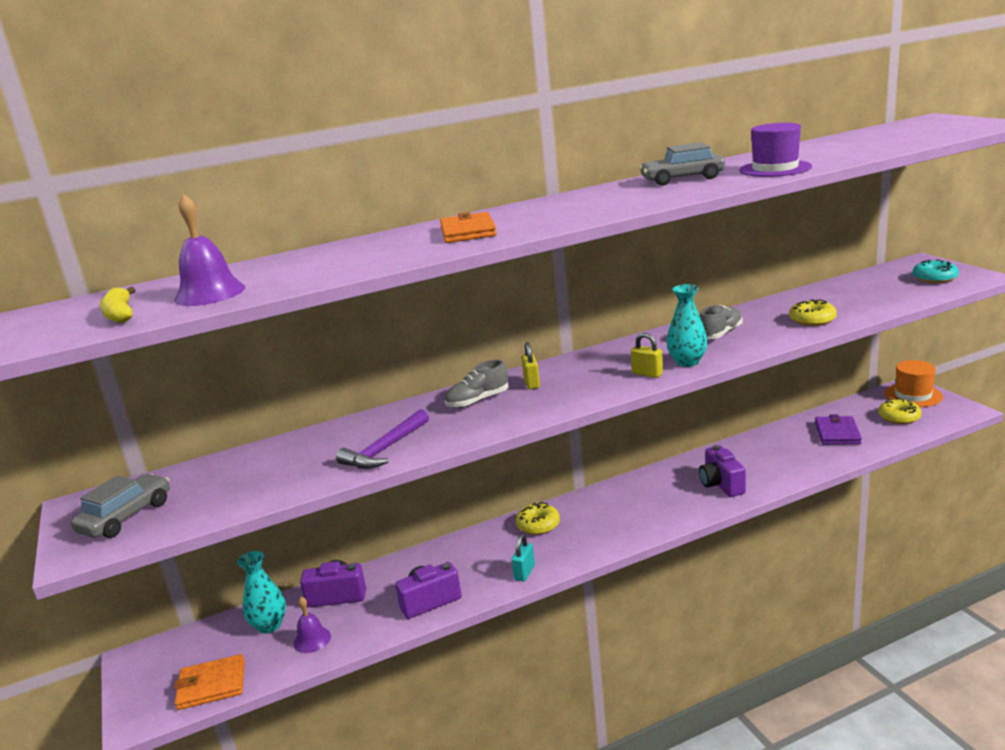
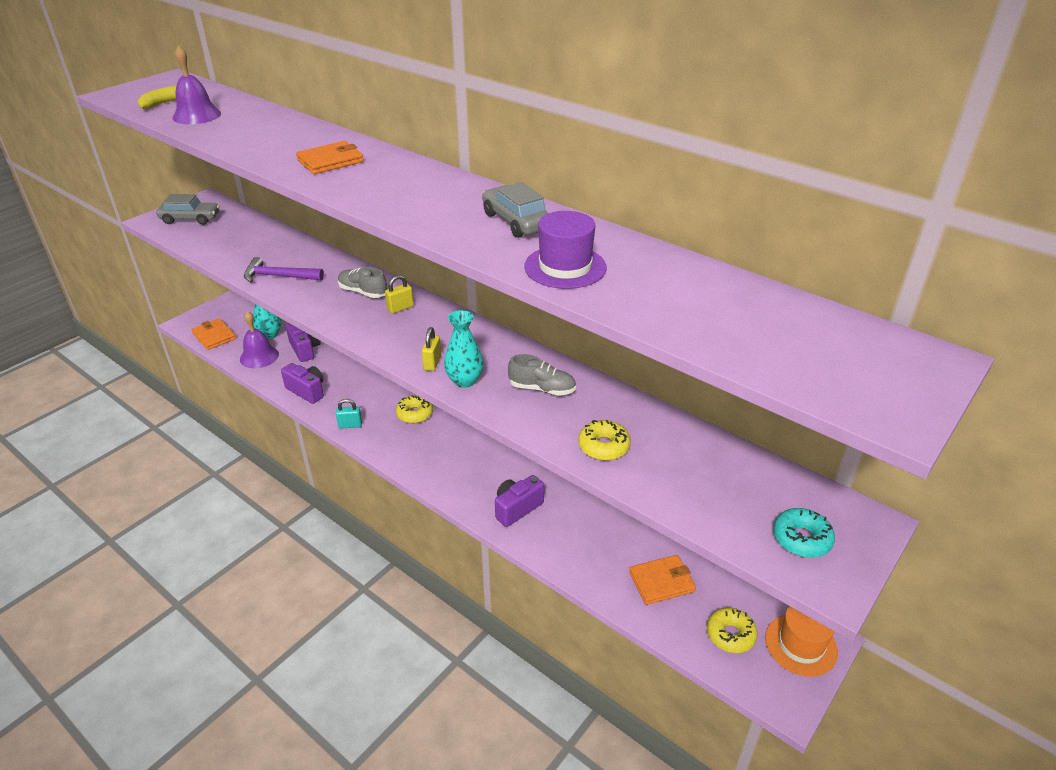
camera: 60 degrees right, 15 degrees up
(312, 640) = (259, 356): purple bell -> purple bell, size x1.55
(837, 433) = (661, 581): purple wallet -> orange wallet

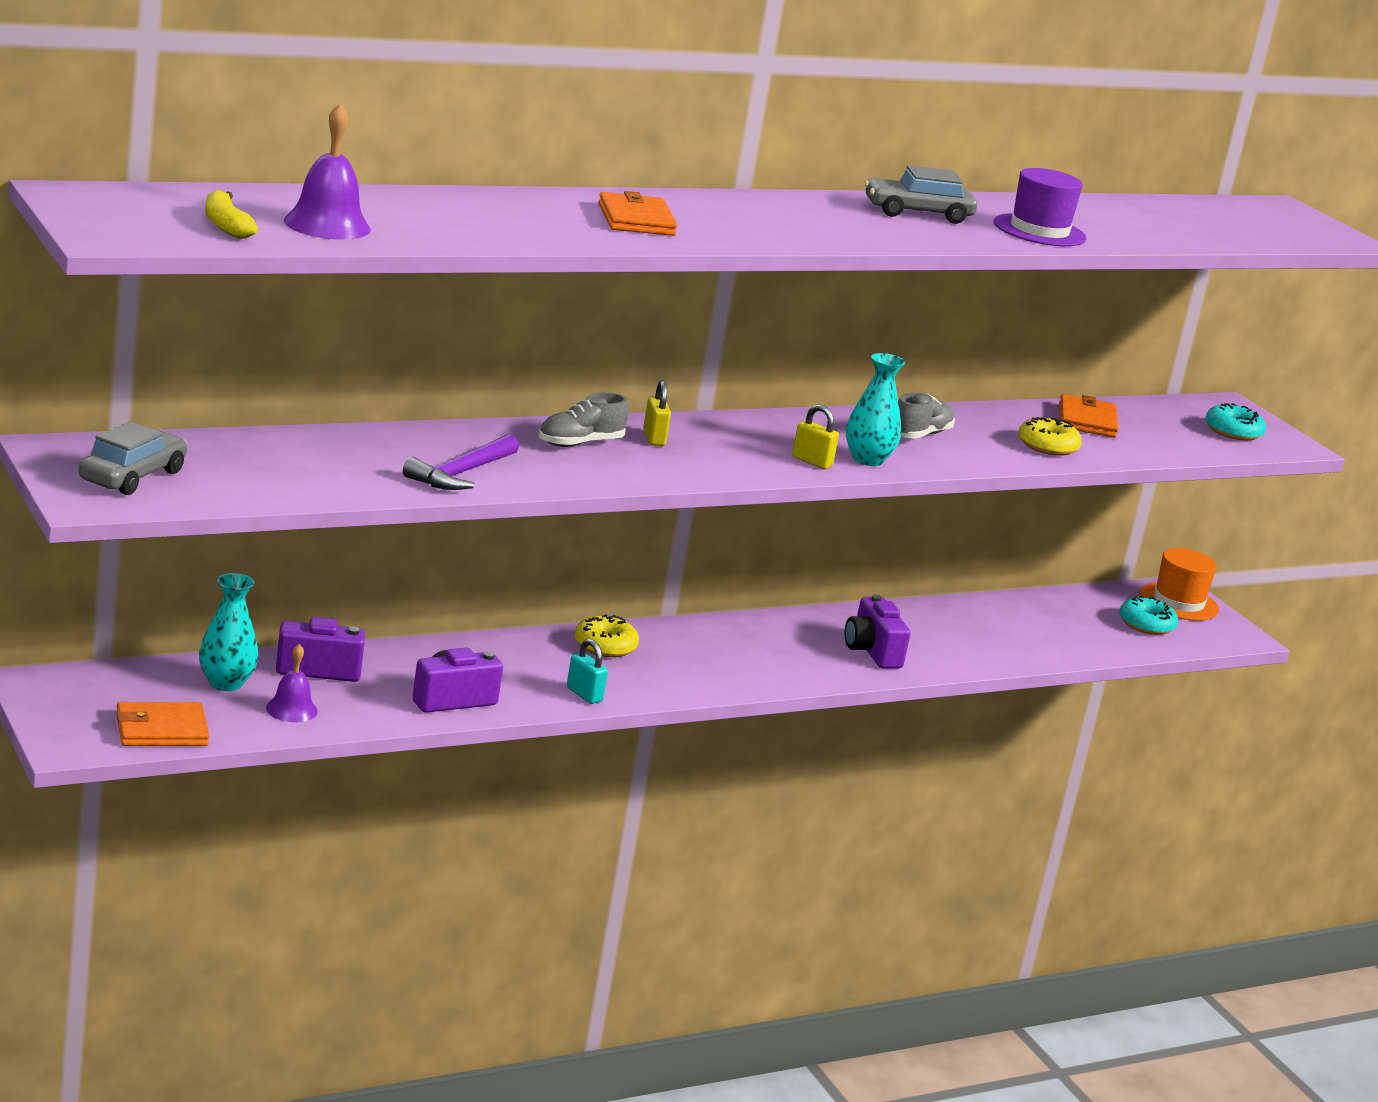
camera: 70 degrees left, 15 degrees down
(259, 356) = (291, 709): purple bell -> purple bell, size x0.65
(350, 425) = (584, 695): turquoise padlock -> turquoise padlock turned 60 degrees counterclockwise
(661, 581) = (1052, 625): orange wallet -> orange wallet (1087, 421)
(730, 634) = (1146, 625): yellow donut -> turquoise donut

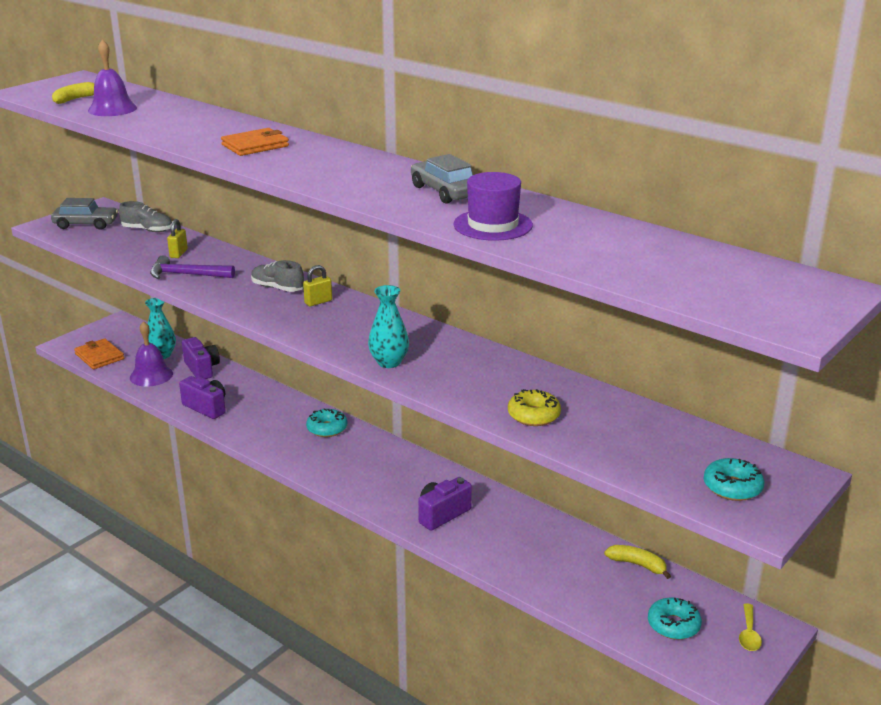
camera: 70 degrees right, 5 degrees up
(291, 709) = (151, 375): purple bell -> purple bell, size x1.55
(584, 695) = (256, 439): turquoise padlock -> none
(605, 646) = (327, 428): yellow donut -> turquoise donut
(811, 462) = (354, 348): yellow padlock -> yellow padlock (178, 253)
(920, 435) = (469, 369): grey shoe -> grey shoe (147, 230)
(1042, 601) = (637, 565): none -> yellow banana
(1087, 421) = (624, 420): orange wallet -> none
(1178, 602) = (748, 634): orange hat -> yellow spoon

